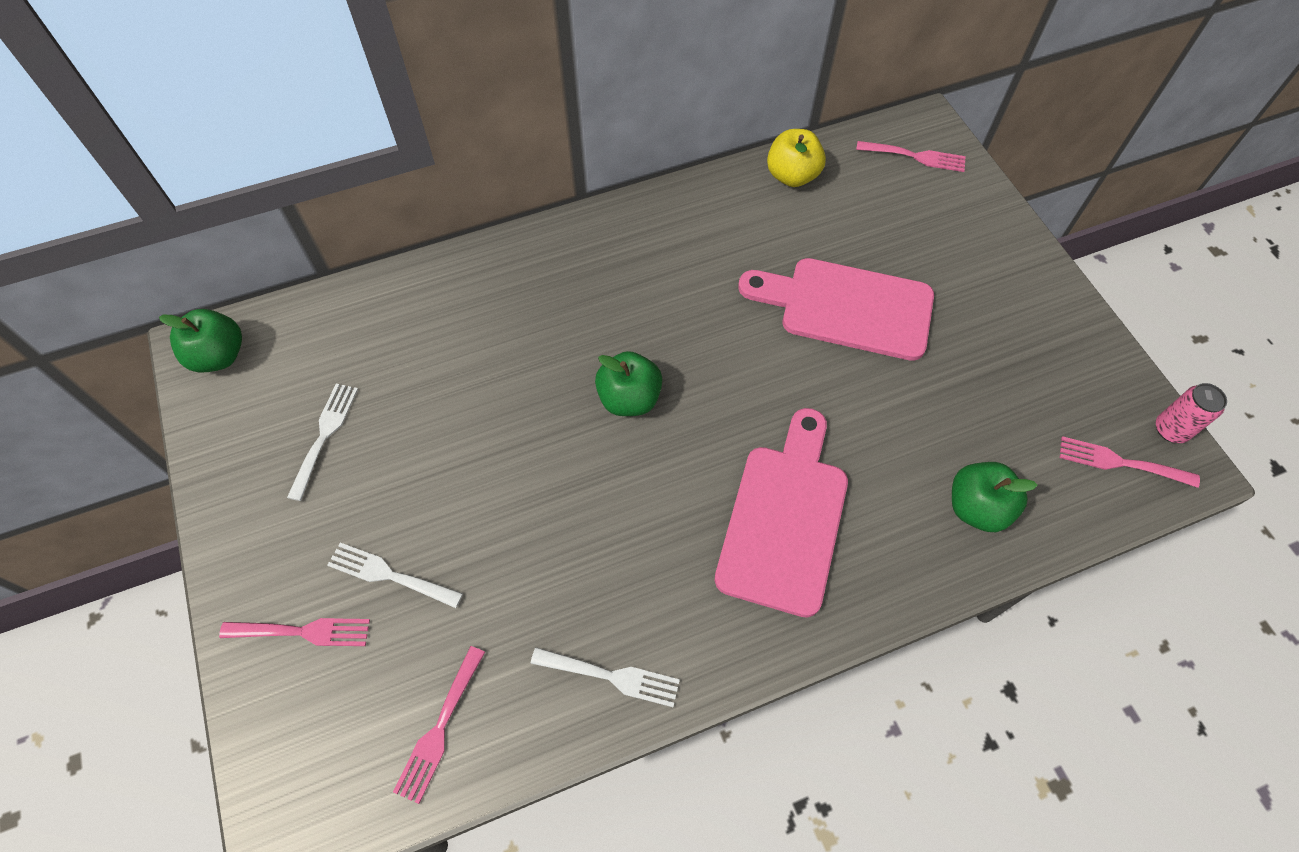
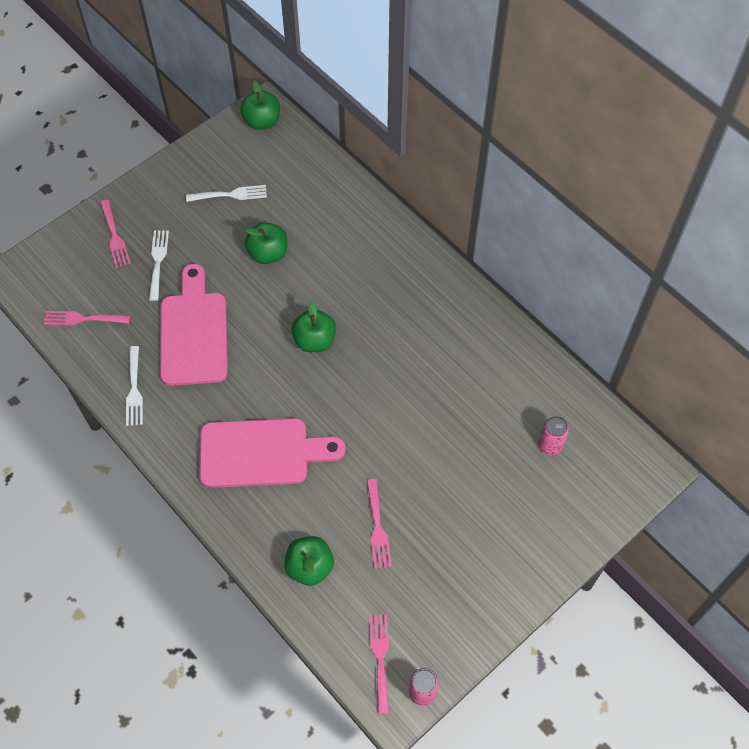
camera: 70 degrees right, 0 degrees up
(457, 415) = (268, 253): none -> green apple
(792, 176) = (550, 384): yellow apple -> none
(846, 307) = (442, 450): pink cutting board -> pink cutting board (194, 332)
(871, 202) = (550, 445): none -> pink can
(915, 156) = (613, 467): pink fork -> pink fork (378, 528)

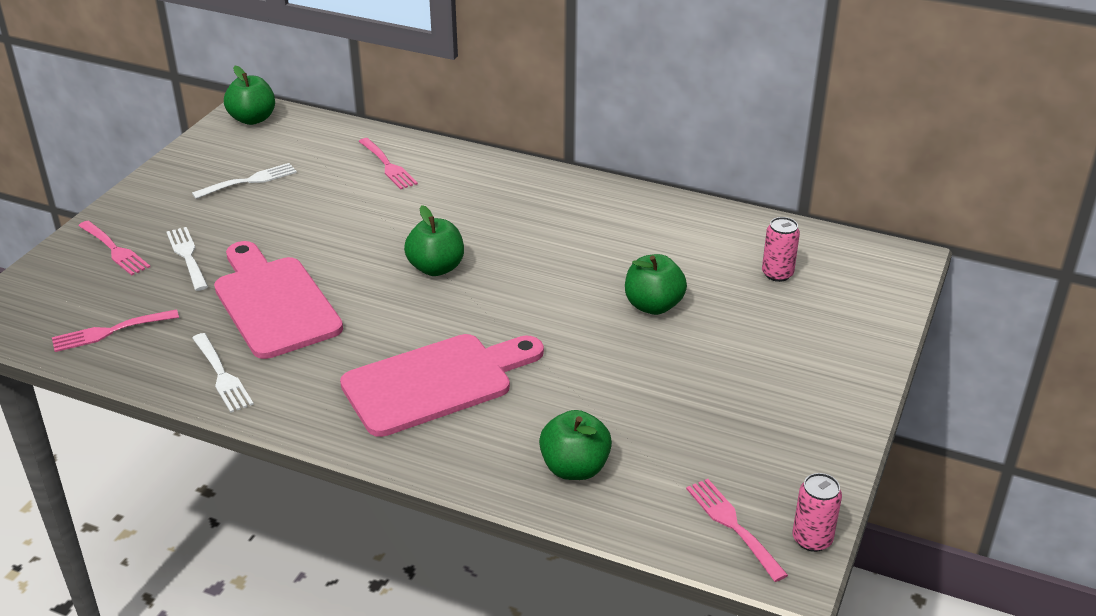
camera: 25 degrees left, 25 degrees down
(268, 253) = (328, 214): green apple -> green apple (653, 306)
(378, 528) = (634, 403): pink fork -> pink fork (388, 166)

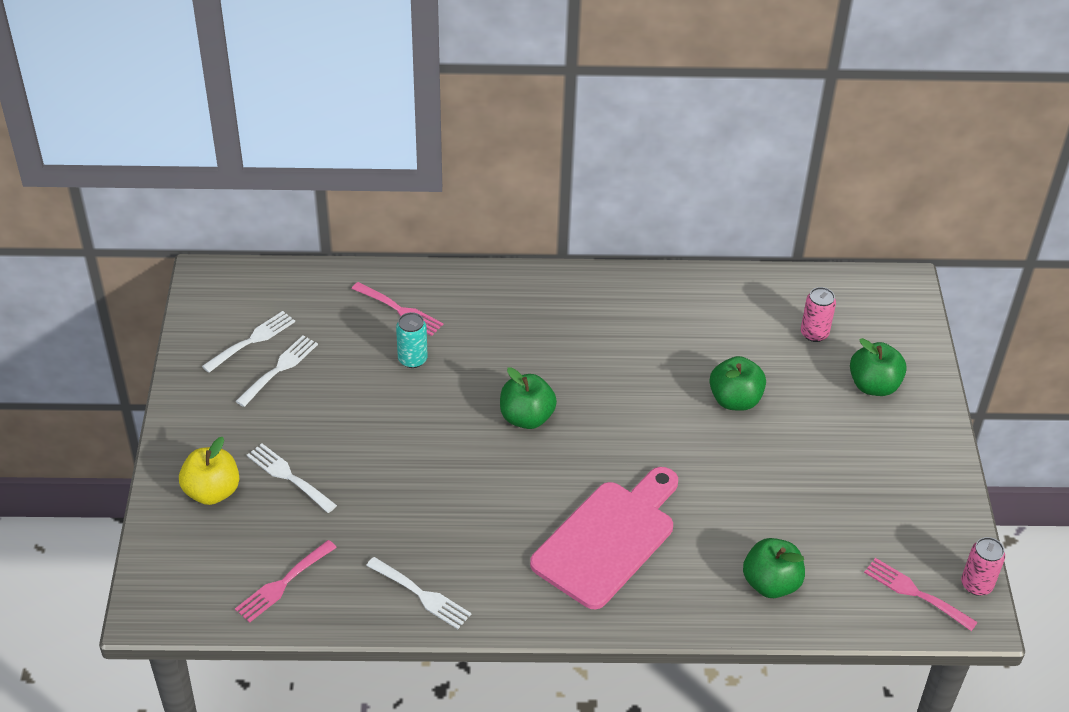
camera: 25 degrees left, 10 degrees up
(115, 250) = (212, 491): pink fork -> yellow apple
(245, 157) = (252, 340): none -> white fork
(253, 119) = (223, 289): green apple -> green apple (873, 385)
(274, 303) = (409, 502): pink cutting board -> none
(369, 201) = (412, 359): none -> turquoise can

